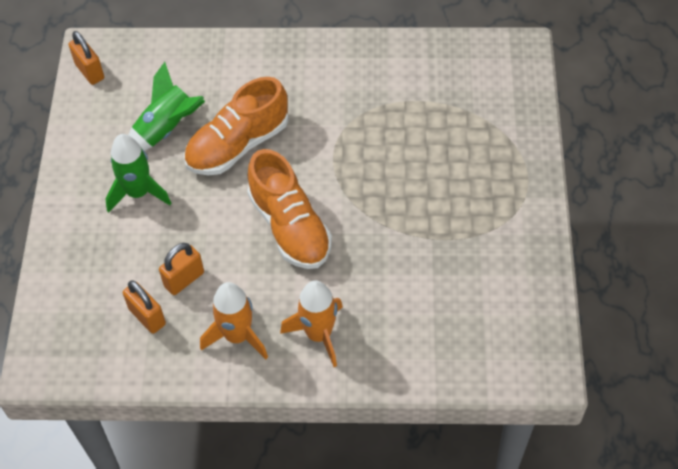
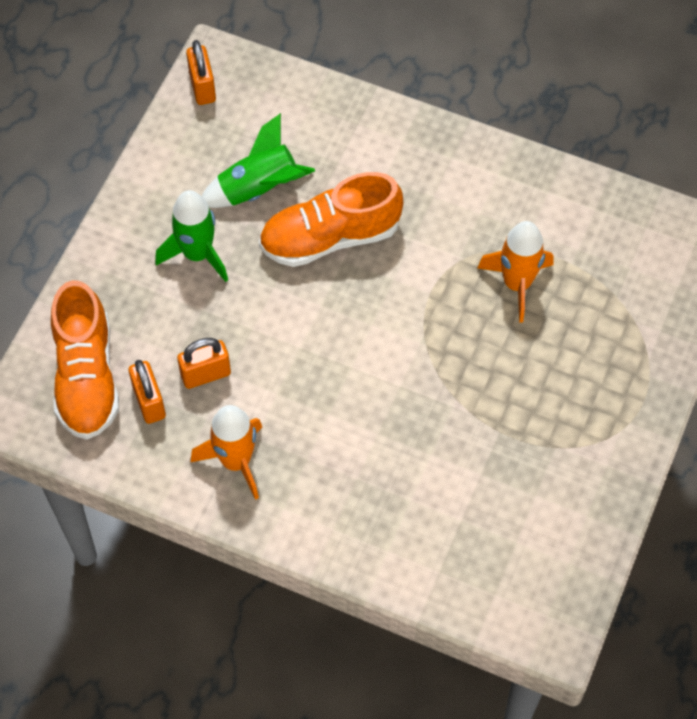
camera: 20 degrees right, 5 degrees up
(290, 226) = (346, 357): orange shoe -> orange shoe (86, 377)
(319, 334) = (324, 494): orange rocket -> orange rocket (517, 284)

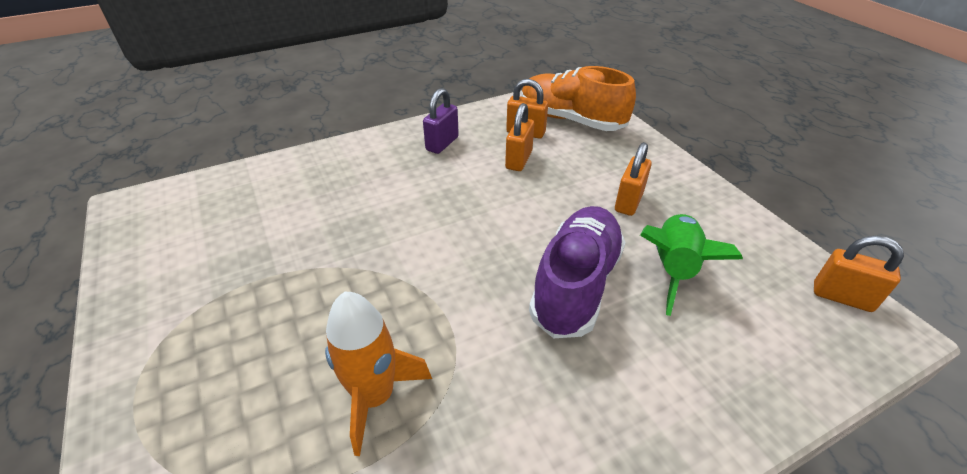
camera: 130 degrees right, 20 degrees down
(197, 254) = (628, 202): green rocket -> orange padlock
(236, 461) = (442, 144): orange rocket -> purple padlock
(330, 237) = (576, 284): orange shoe -> purple shoe

